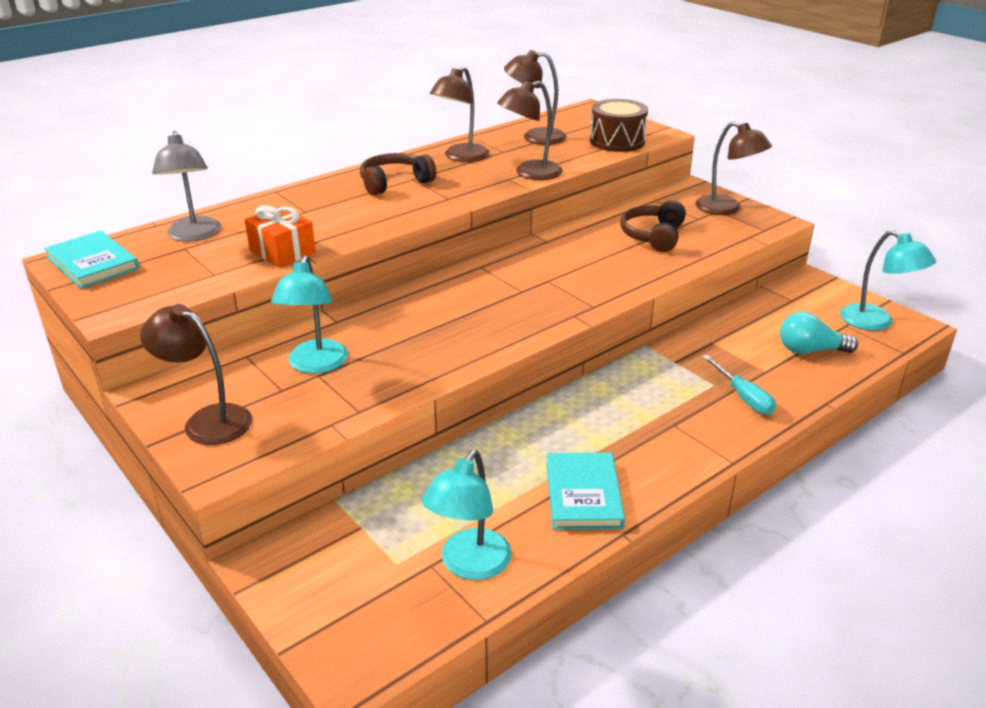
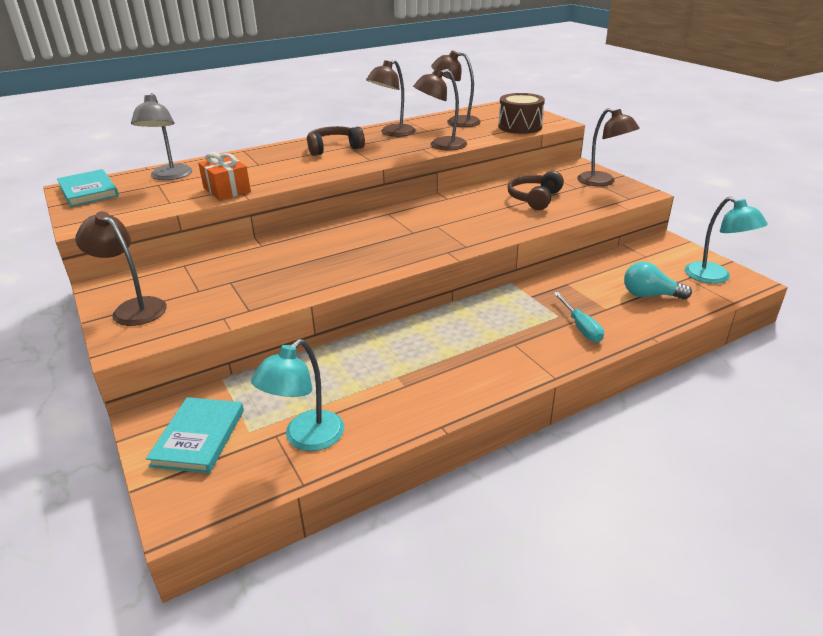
camera: 10 degrees right, 0 degrees up
(315, 365) = (231, 275): turquoise lamp -> none
(583, 494) = (419, 392): turquoise book -> turquoise book (198, 437)

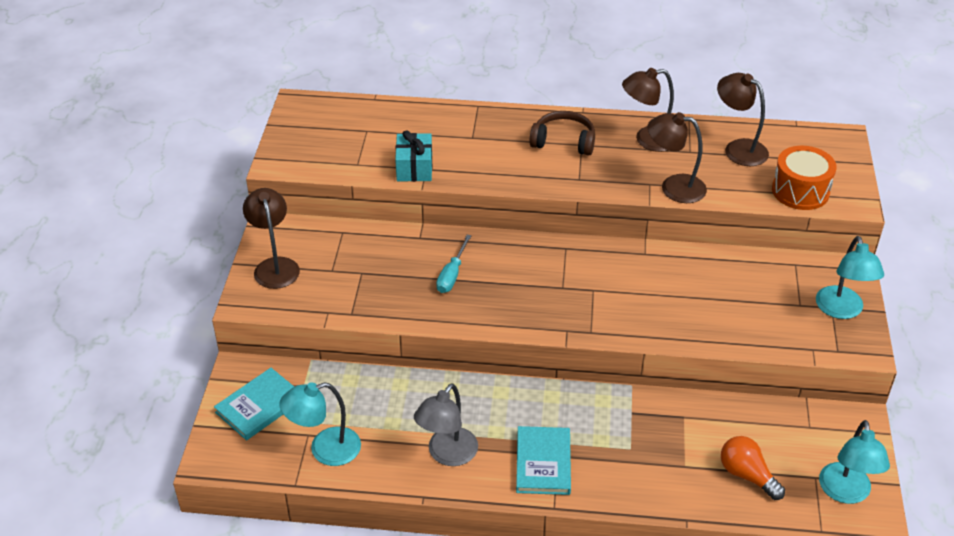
camera: 35 degrees right, 10 degrees up
(88, 191) = (308, 115): turquoise book -> turquoise book (543, 463)
(169, 176) = (384, 122): grey lamp -> grey lamp (447, 455)
(227, 190) = (414, 168): orange gift -> turquoise gift
(520, 126) = (800, 191): brown drum -> orange drum
(534, 198) = (733, 299): brown headphones -> none
(580, 327) = (635, 472): turquoise screwdriver -> turquoise screwdriver (452, 275)
(602, 182) = (841, 310): brown lamp -> turquoise lamp
(649, 295) = (747, 475): turquoise light bulb -> orange light bulb

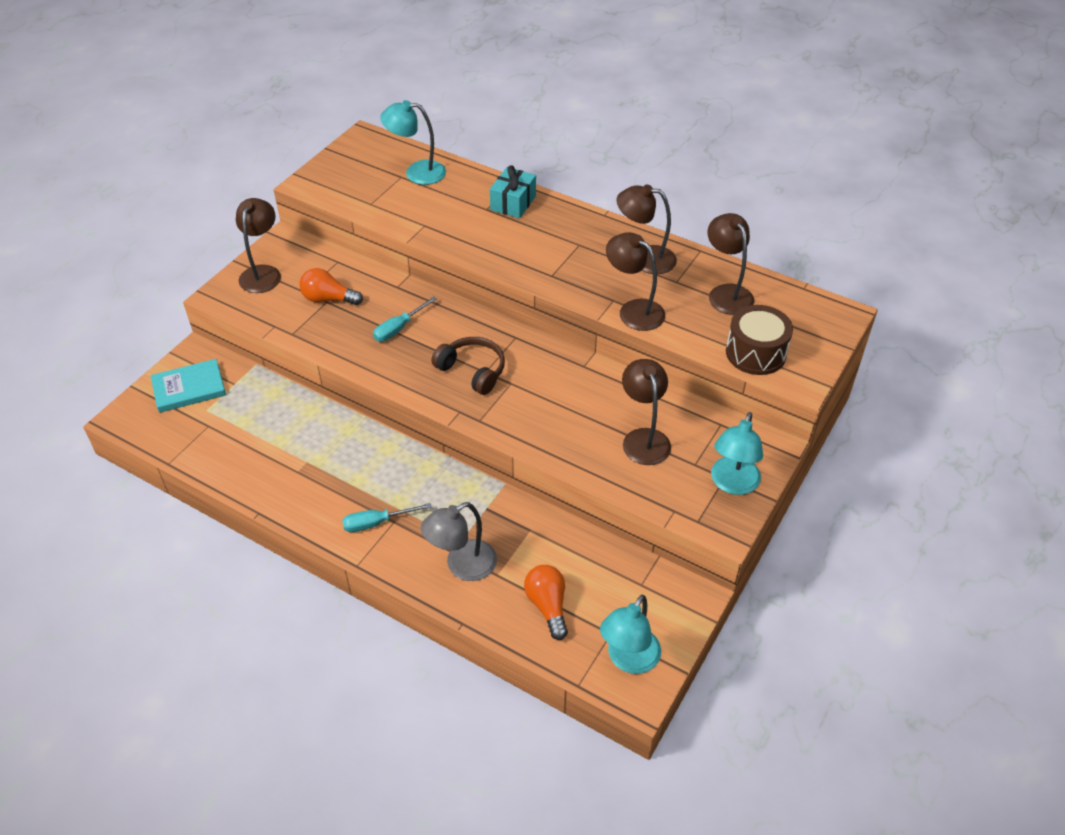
camera: 25 degrees right, 5 degrees up
(325, 450) = (212, 443): turquoise lamp -> turquoise lamp (416, 172)
(361, 270) = (328, 299): none -> orange light bulb
(414, 168) = (415, 221): turquoise gift -> turquoise gift (513, 203)
(447, 455) = (303, 485): grey lamp -> grey lamp (462, 566)
(543, 463) = (376, 523): turquoise book -> turquoise screwdriver
(563, 141) = (564, 237): brown headphones -> brown headphones (472, 371)
(742, 298) = (643, 438): none -> brown lamp
(800, 191) = (755, 353): orange drum -> brown drum

